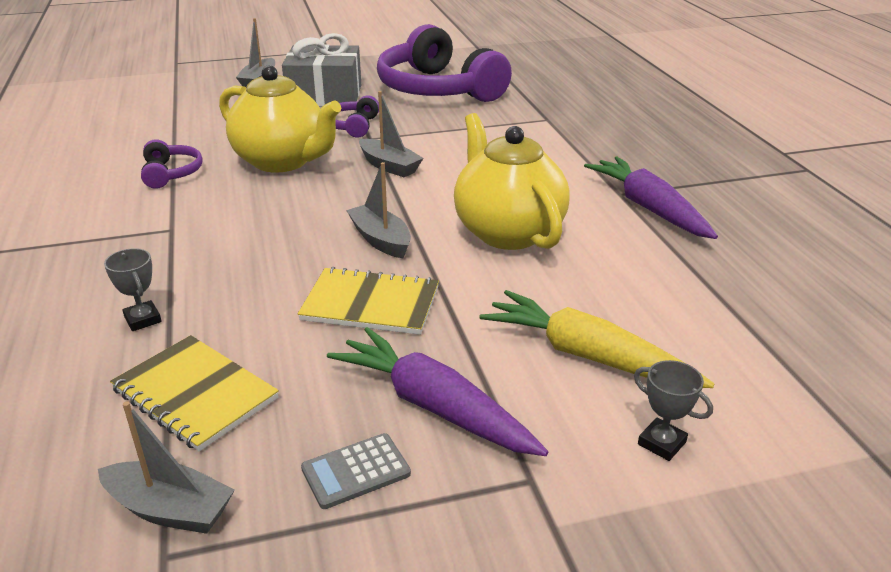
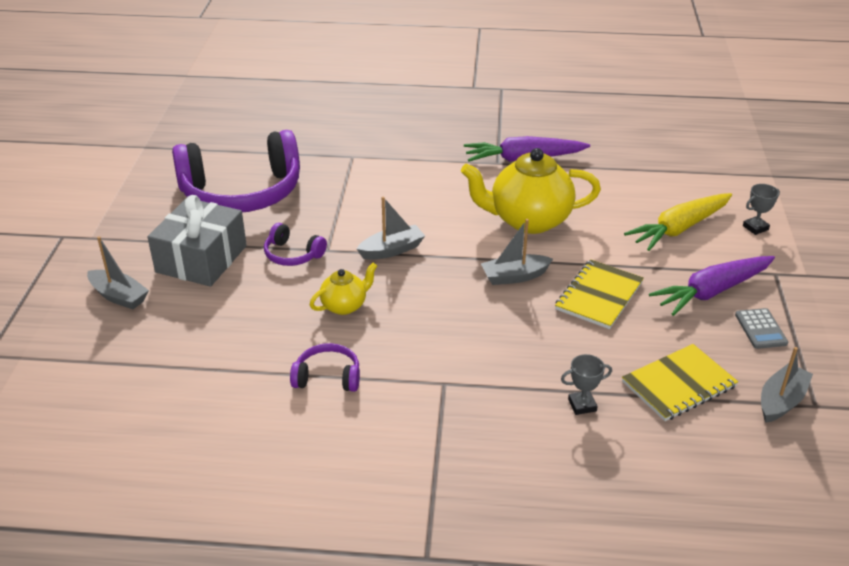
camera: 70 degrees left, 5 degrees up
(282, 161) = (344, 306): yellow teapot -> yellow teapot, size x0.51

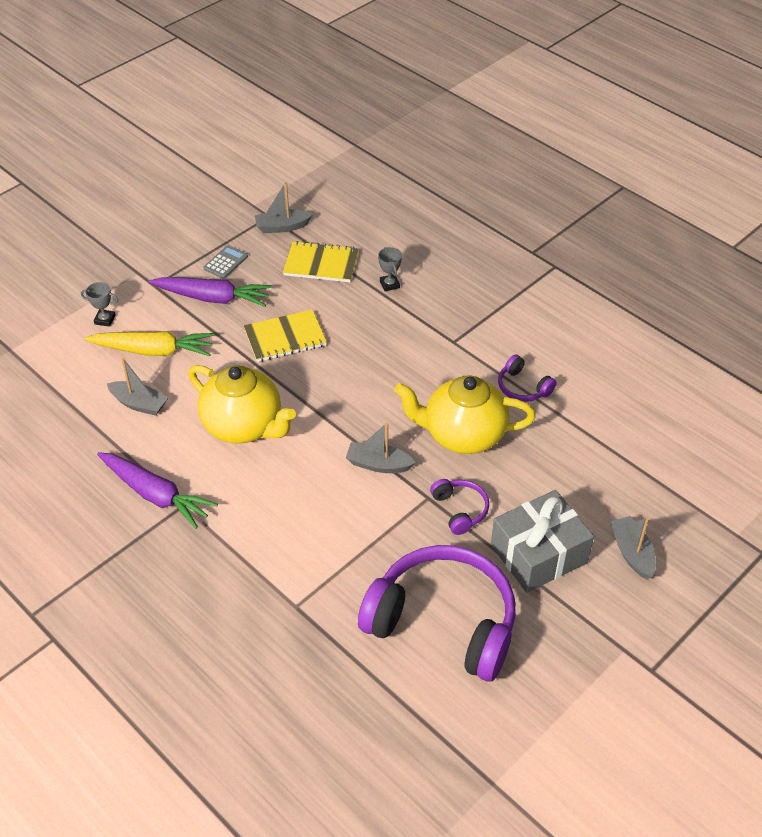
camera: 140 degrees left, 10 degrees up
(344, 306) = (463, 435): yellow teapot -> yellow teapot, size x1.98
(514, 276) = (319, 385): grey boat -> grey boat (139, 404)
(582, 405) = (389, 284): grey trophy -> grey trophy turned 45 degrees clockwise

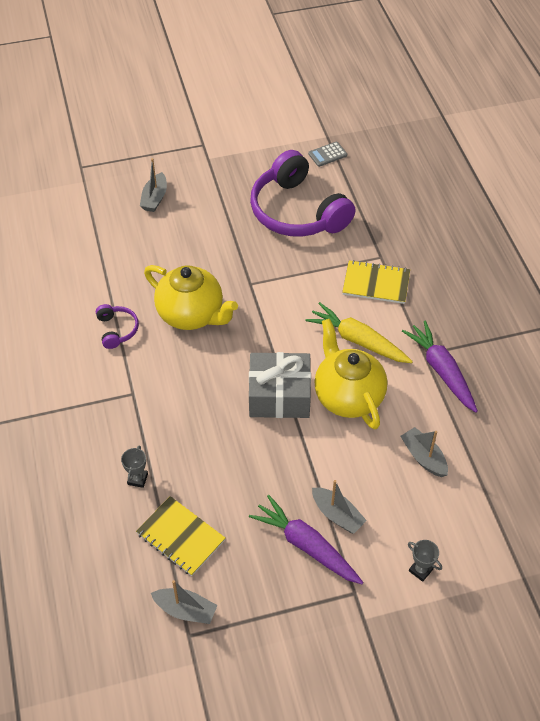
camera: 150 degrees left, 5 degrees up
(153, 351) = (389, 509): yellow carrot -> yellow carrot (358, 341)
(226, 262) = (270, 588): grey calculator -> grey calculator (327, 154)
(285, 337) = (266, 466): yellow notebook -> yellow notebook (376, 283)
(378, 464) = (267, 321): grey boat -> grey boat (337, 515)
(460, 510) = (236, 267): purple headphones -> none
(539, 554) = (210, 221): grey gift -> grey gift (279, 395)

